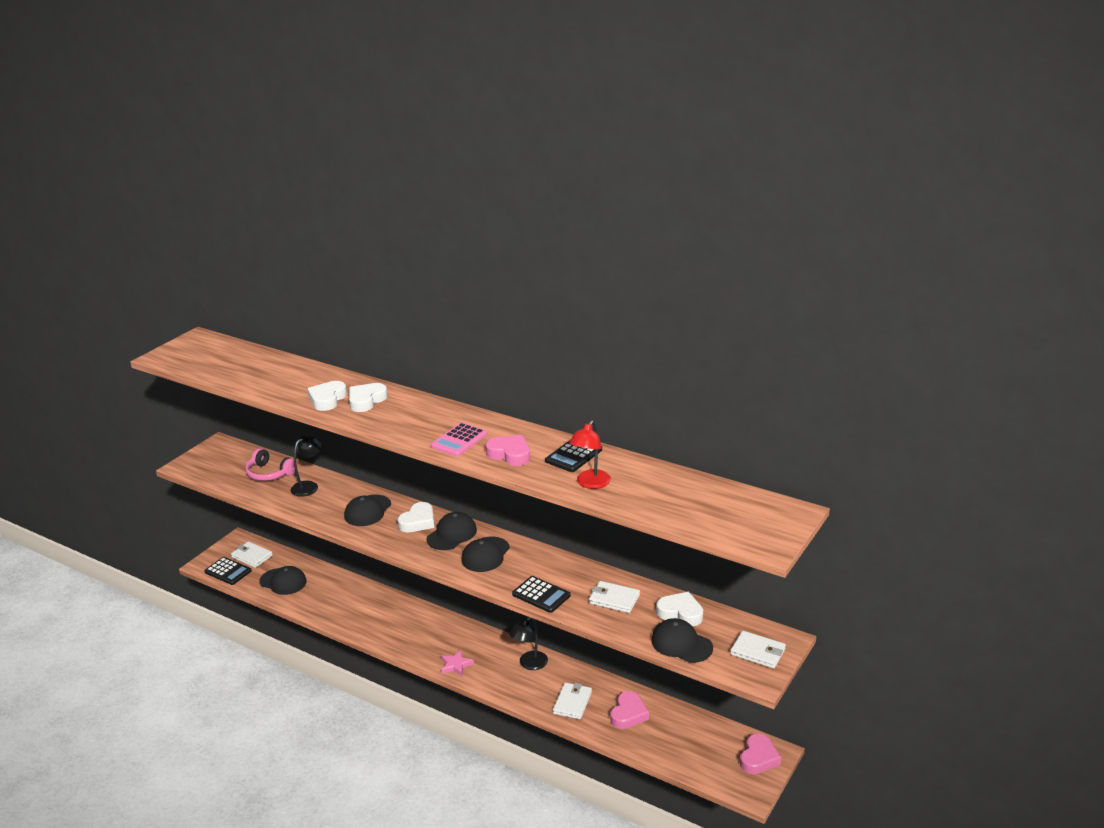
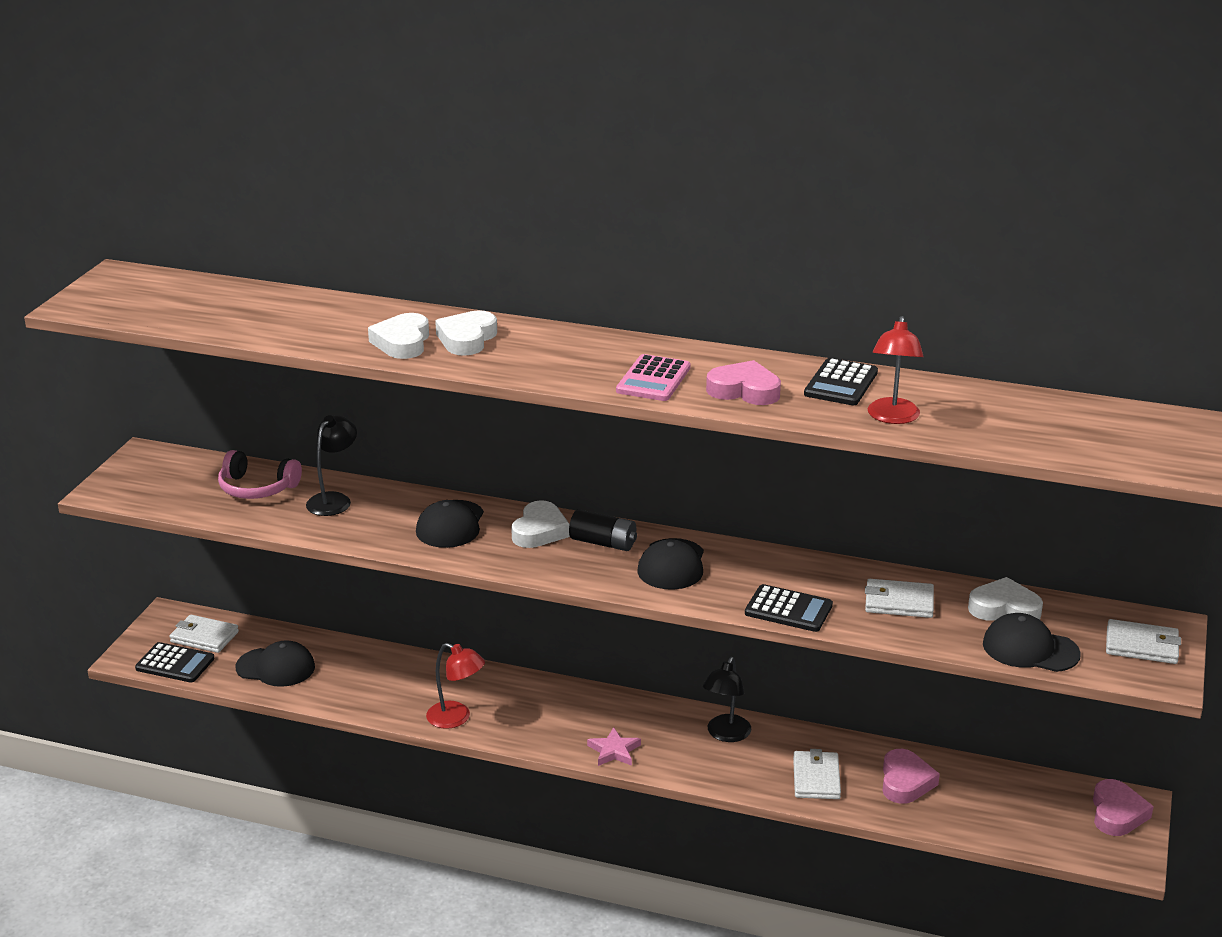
camera: 15 degrees left, 0 degrees up
(372, 629) = (456, 718): none -> red lamp
(452, 534) = (603, 543): black cap -> black battery

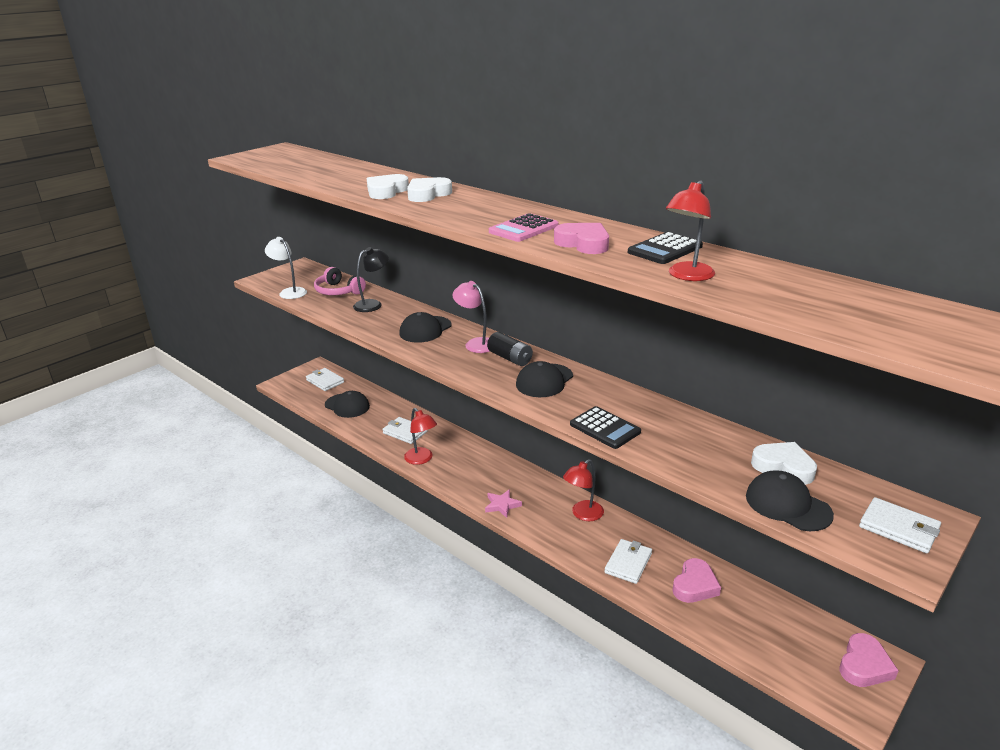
camera: 25 degrees right, 0 degrees up
(175, 664) = (299, 392): black calculator -> none
(177, 504) = (289, 292): none -> white lamp
(539, 531) = (476, 343): white heart -> pink lamp
(725, 734) = (583, 514): black lamp -> red lamp
(899, 602) = (696, 442): white wallet -> white wallet (405, 432)

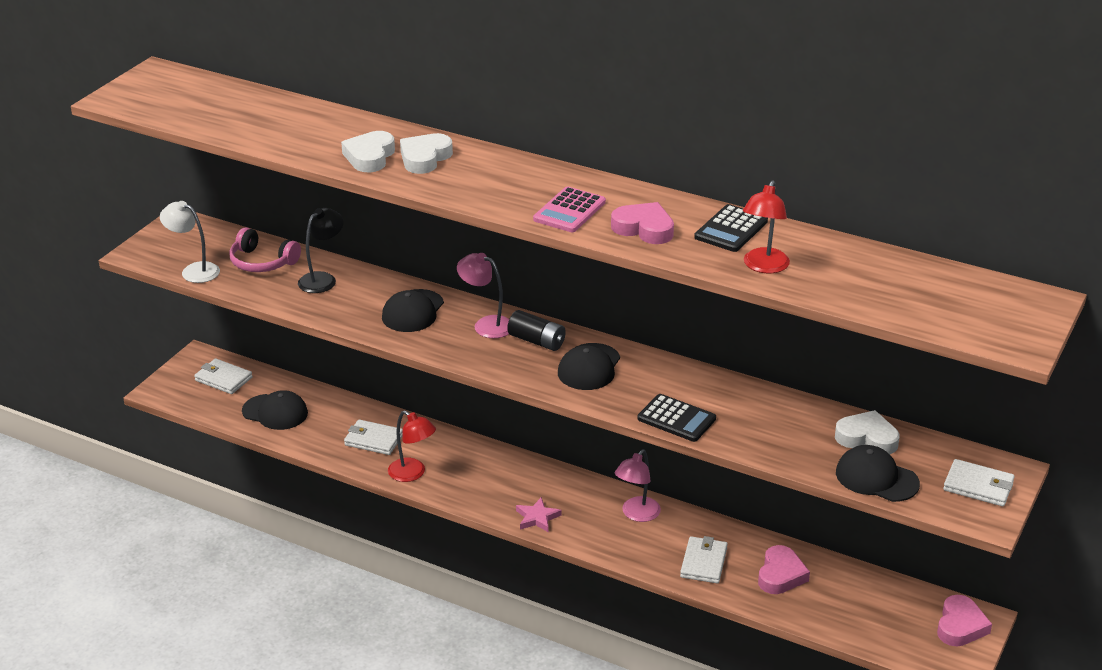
camera: 15 degrees left, 5 degrees up
(583, 514) = (637, 514): red lamp -> pink lamp

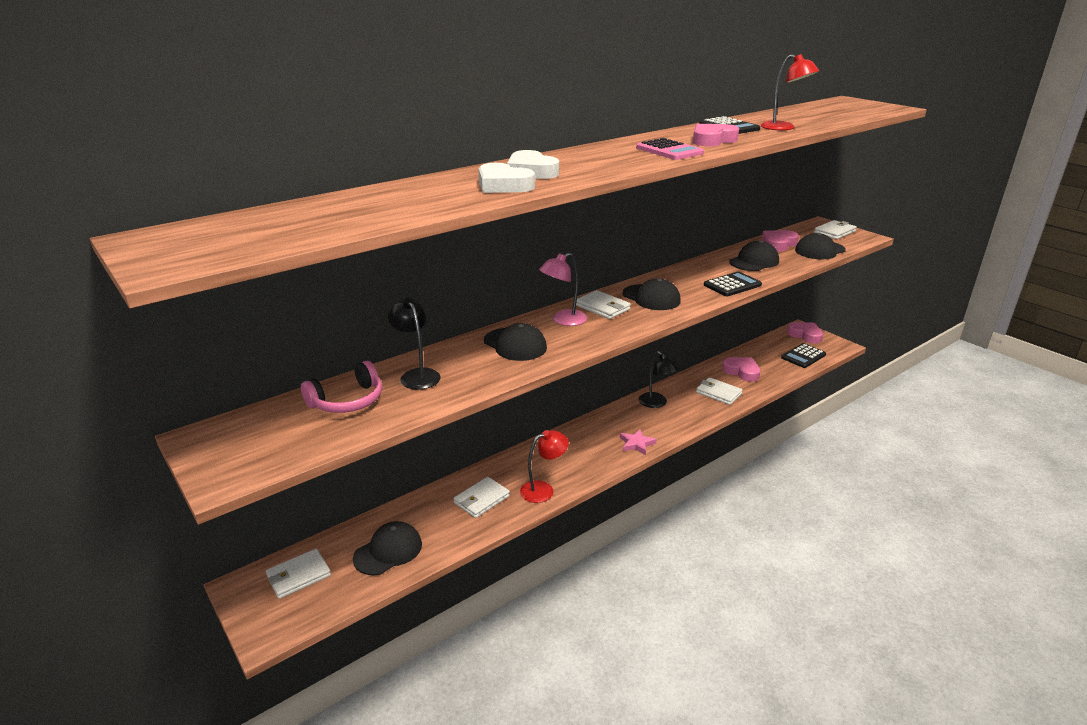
camera: 65 degrees left, 5 degrees down
(194, 270) = (312, 445): white lamp -> none
(537, 341) = (602, 307): black battery -> white wallet
(637, 514) = (656, 403): pink lamp -> black lamp
(775, 425) = (754, 261): none -> black cap
(867, 438) = (778, 244): white heart -> pink heart
(883, 631) = (803, 356): none -> black calculator

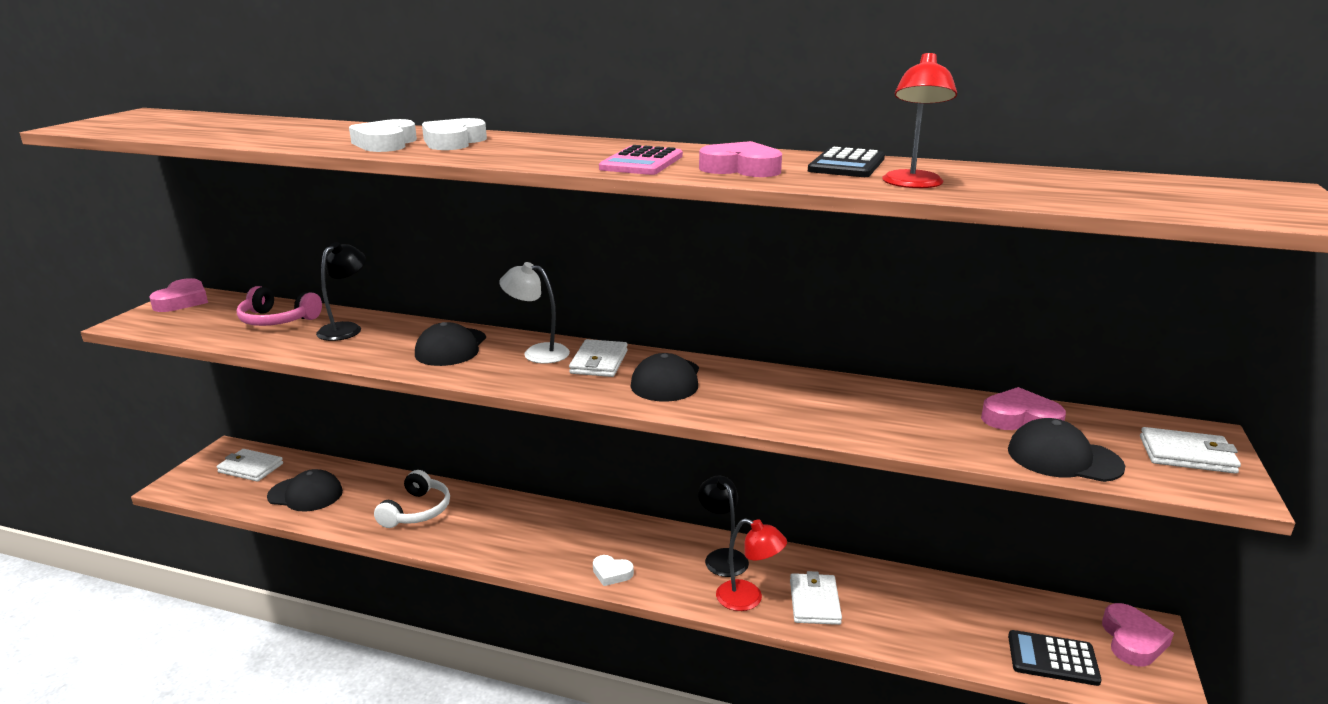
camera: 55 degrees right, 5 degrees down
(481, 499) = (416, 511): white wallet -> white headphones
(543, 490) = (462, 541): red lamp -> red lamp (748, 599)
(563, 320) = (537, 352): pink lamp -> white lamp
(636, 444) = (611, 573): pink star -> white heart
(656, 403) = (722, 557): black lamp -> black lamp turned 135 degrees clockwise
(732, 285) = (789, 420): black calculator -> none
(741, 372) = (905, 605): pink heart -> pink heart (182, 301)
(754, 261) = (908, 416): black cap -> none

